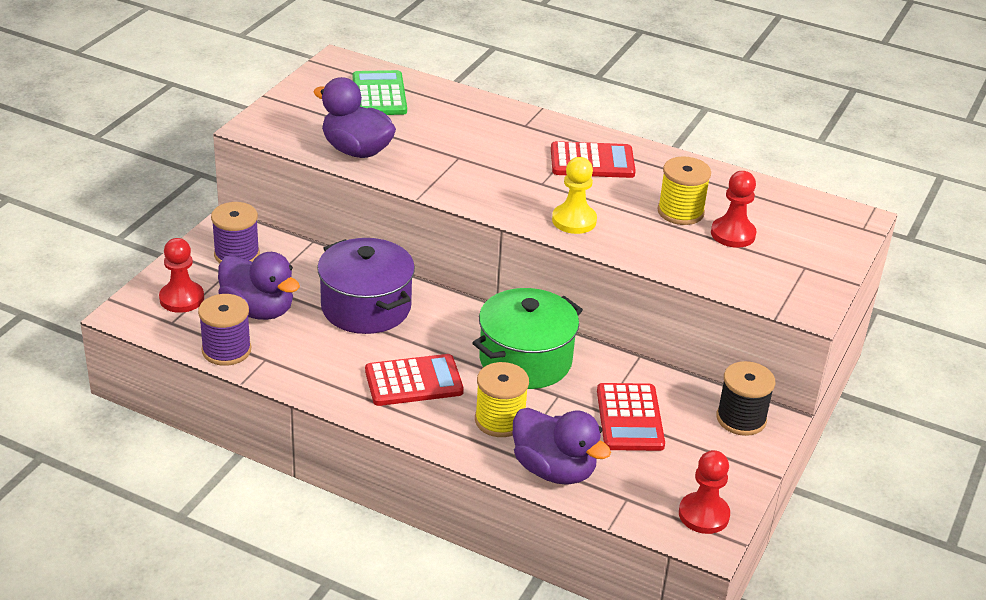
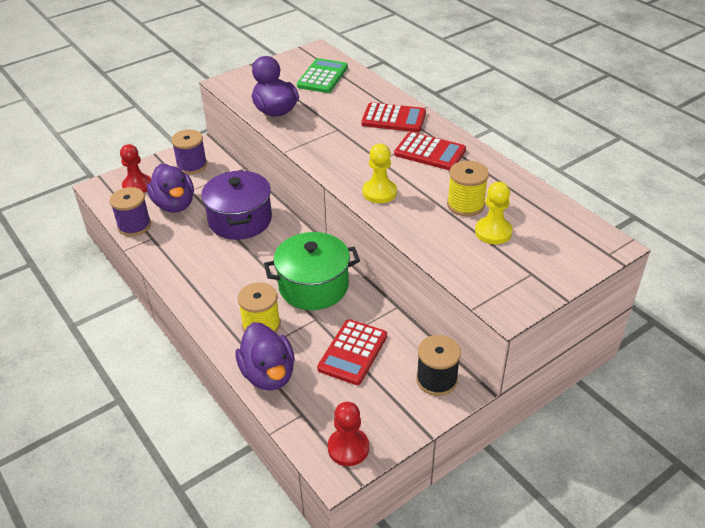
camera: 30 degrees right, 5 degrees up
(413, 381) = (228, 280): red calculator -> red calculator (393, 118)
(733, 234) = (493, 232): red pawn -> yellow pawn

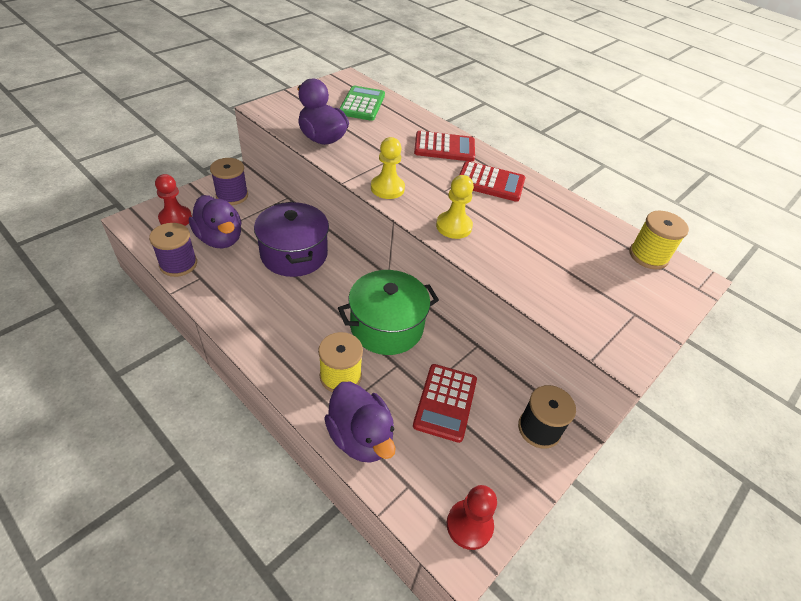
camera: 15 degrees left, 5 degrees up
(465, 205) = (543, 238): yellow spool -> yellow spool (648, 256)
(493, 232) = (580, 268): yellow pawn -> yellow pawn (387, 188)

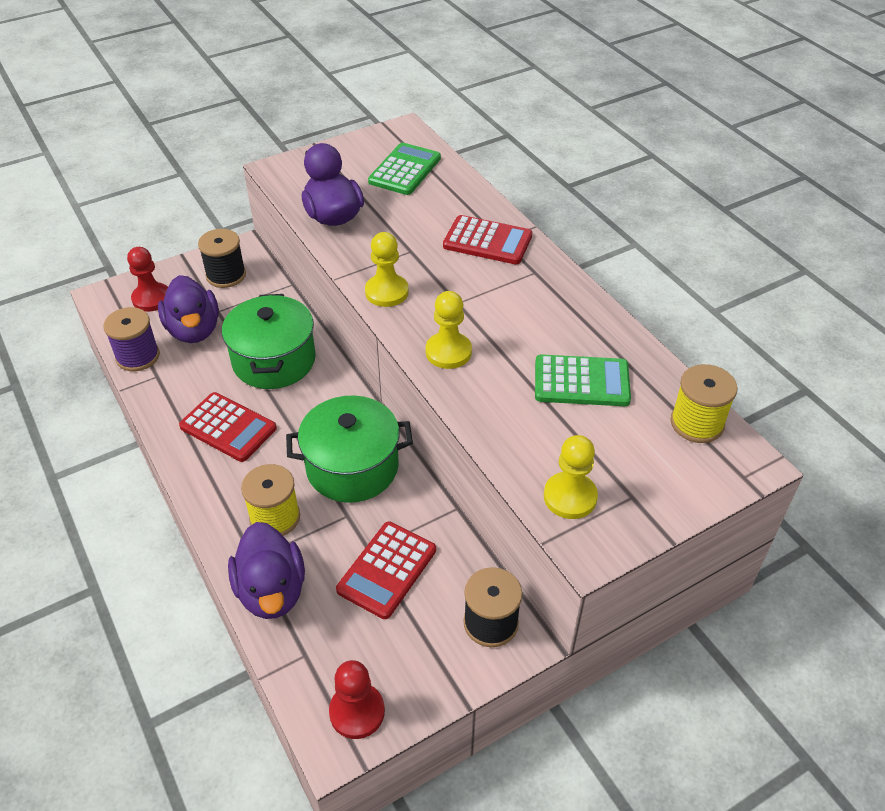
camera: 20 degrees right, 0 degrees up
(232, 195) = (226, 275): purple spool -> black spool
(294, 254) = (274, 360): purple pot -> green pot
(490, 182) = (527, 296): red calculator -> red calculator (228, 427)
(558, 237) = (581, 382): none -> green calculator
(593, 321) = (570, 497): none -> yellow pawn

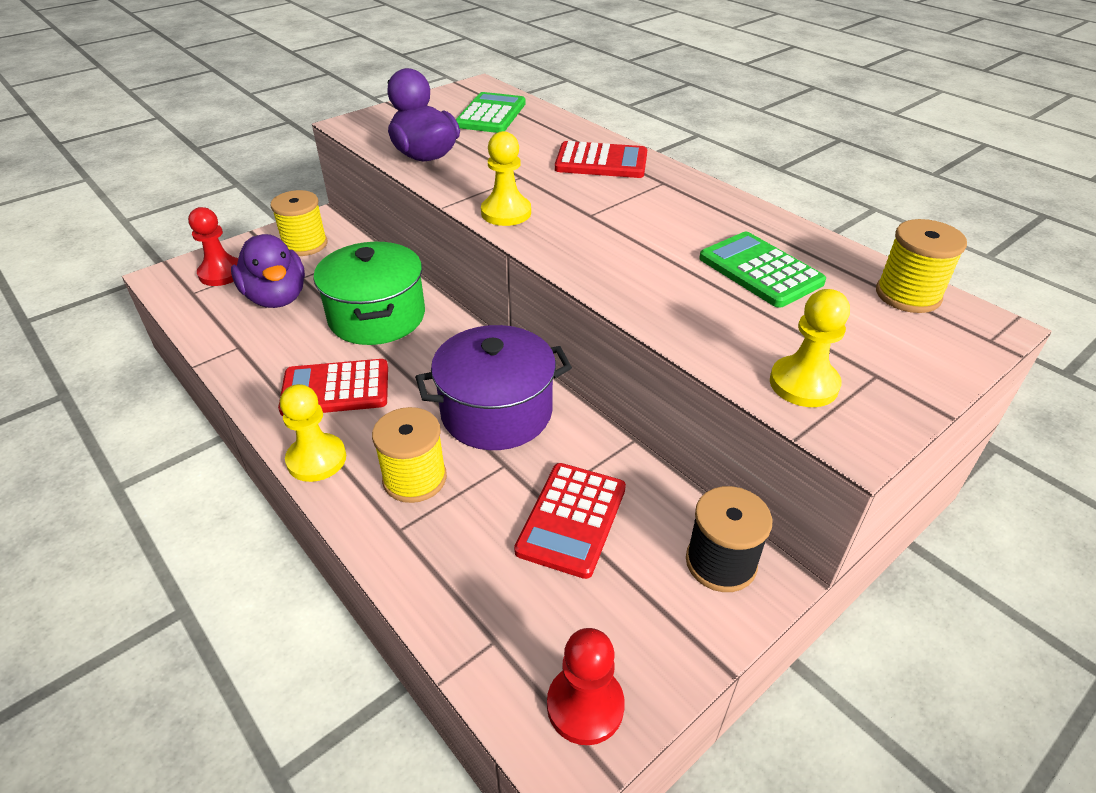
camera: 10 degrees left, 5 degrees down
(138, 356) = (212, 329): purple spool -> none
(226, 275) = (305, 244): black spool -> yellow spool
(228, 427) = (335, 389): red calculator -> red calculator turned 150 degrees clockwise
(271, 591) = (430, 566): purple duck -> none
(352, 467) = (496, 412): green pot -> purple pot
(448, 352) = (597, 259): yellow pawn -> yellow pawn (316, 459)
(581, 382) = (760, 270): green calculator -> green calculator turned 120 degrees counterclockwise

